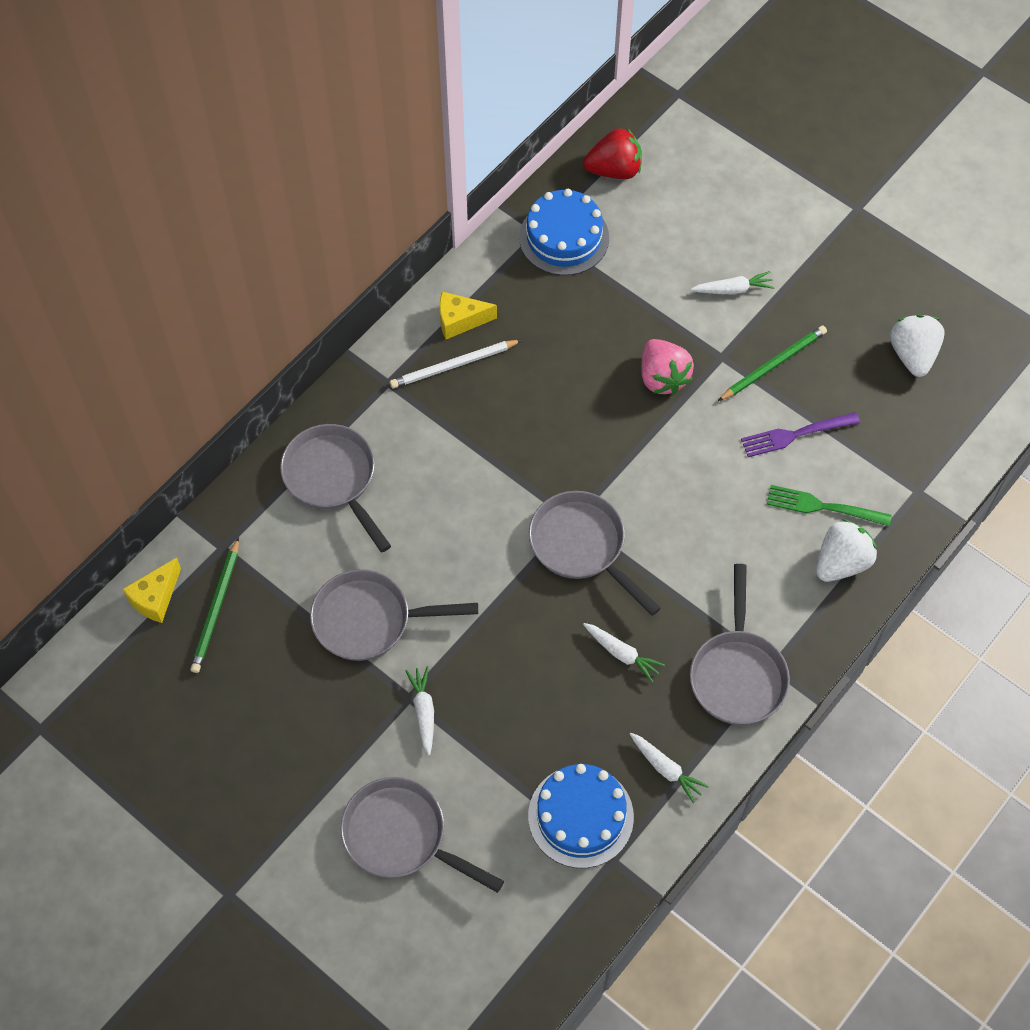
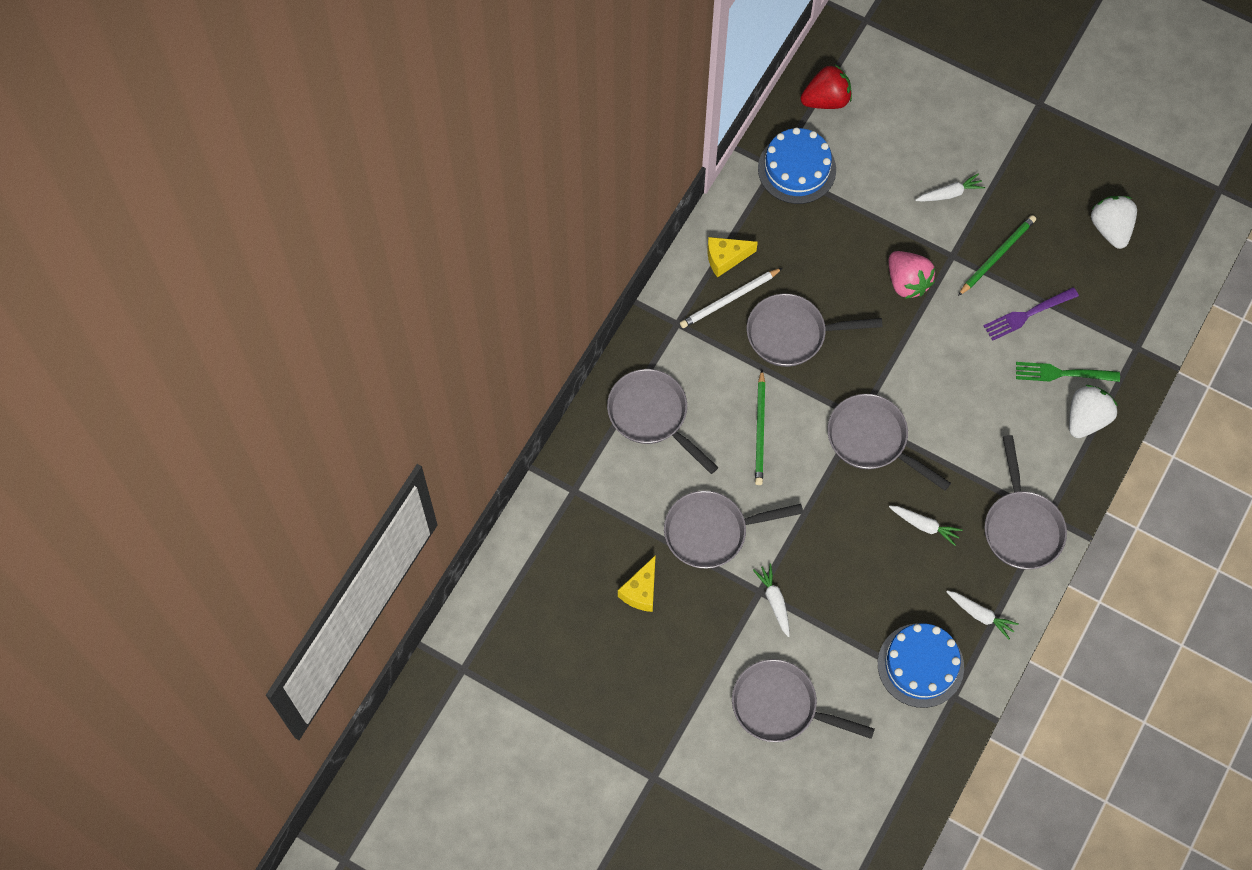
camera: 10 degrees left, 5 degrees up
(155, 598) = (529, 543): yellow cheese -> yellow cheese (641, 591)
(216, 608) = (582, 543): green pencil -> green pencil (760, 430)
(516, 414) = (792, 334): none -> grey pan

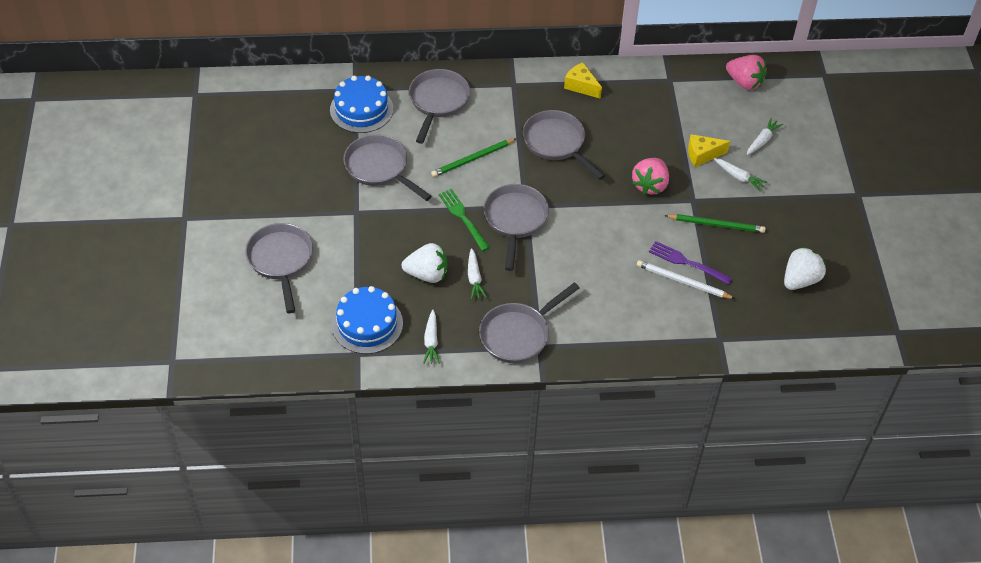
camera: 55 degrees right, 15 degrees down
(641, 591) = (310, 153): yellow cheese -> yellow cheese (702, 155)
(729, 299) = (553, 101): white pencil -> white pencil (682, 281)
(774, 601) = (355, 222): white carrot -> white carrot (762, 140)
(797, 169) = (679, 91): blue cake -> blue cake (361, 109)
(826, 100) = (744, 82): red strawberry -> pink strawberry
(1062, 373) = (659, 304): green fork -> green fork (463, 218)
(1086, 419) = (635, 334): white strawberry -> white strawberry (427, 274)

